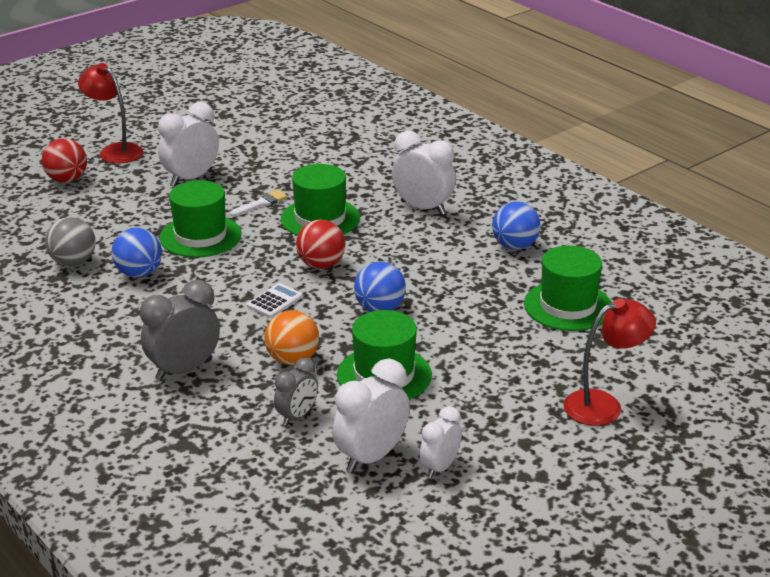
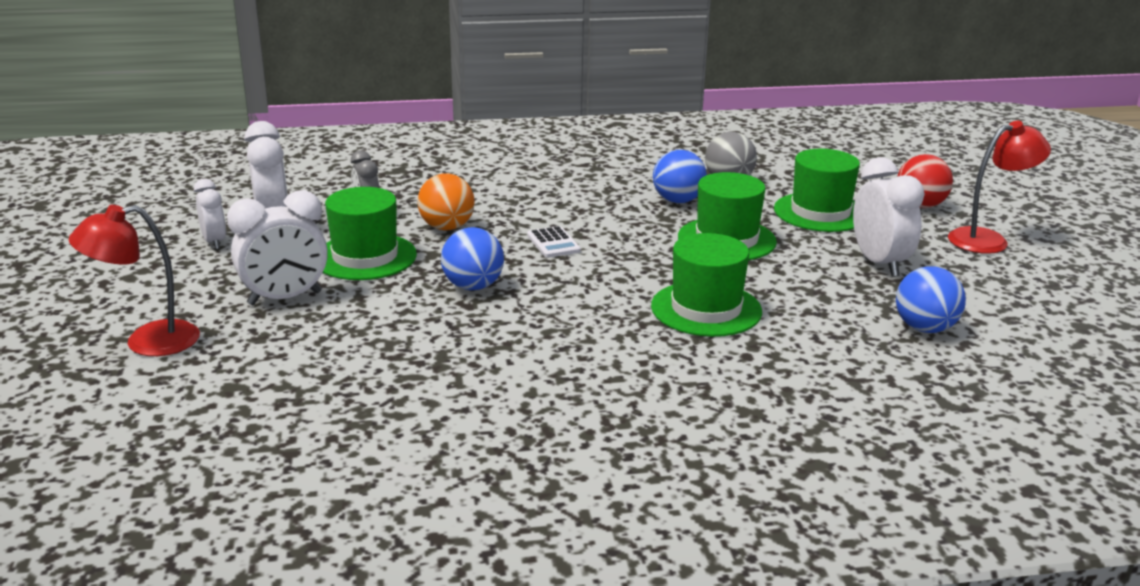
camera: 120 degrees right, 5 degrees down
(184, 370) = (493, 187): grey clock -> none
(261, 203) = (777, 286): white brush -> none
(321, 265) = (597, 282): red ball -> none
(423, 208) = (669, 383): white clock -> white clock (285, 298)
(515, 246) = (498, 414): blue ball -> blue ball (925, 328)
(568, 306) = (324, 395): green hat -> green hat (820, 212)
(603, 405) = (147, 342): red lamp -> red lamp turned 60 degrees clockwise

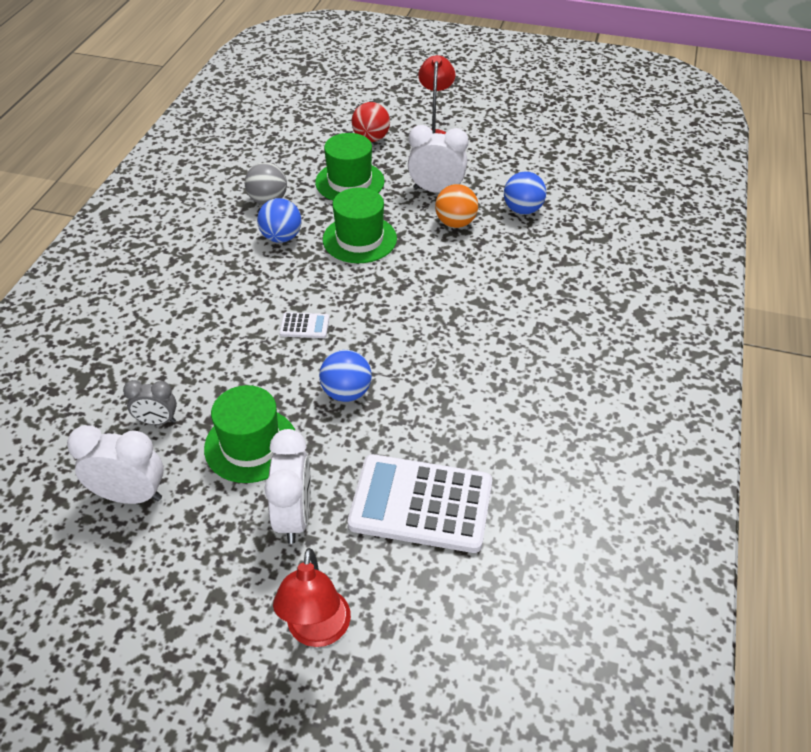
camera: 65 degrees left, 20 degrees up
(214, 242) = (142, 549): white clock -> none
(337, 363) = (421, 504): none -> white calculator
(447, 227) = (232, 378): orange ball -> orange ball (455, 223)
(706, 309) = (450, 287): green hat -> none

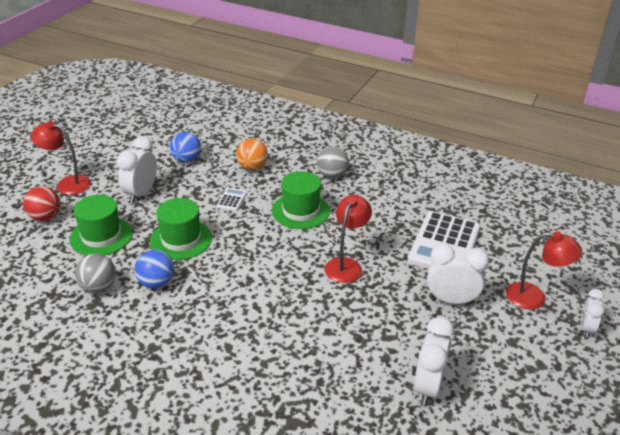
camera: 80 degrees left, 10 degrees down
(157, 421) = (355, 370): grey clock -> none
(251, 445) = (387, 317): green hat -> green hat (300, 211)
(253, 707) = (586, 328): none -> white clock
(304, 326) = (271, 279): white calculator -> white calculator (231, 200)
(346, 392) = (346, 265): blue ball -> red lamp
(455, 223) = (185, 191): orange ball -> orange ball (252, 167)
(551, 354) = (332, 175): none -> grey ball

